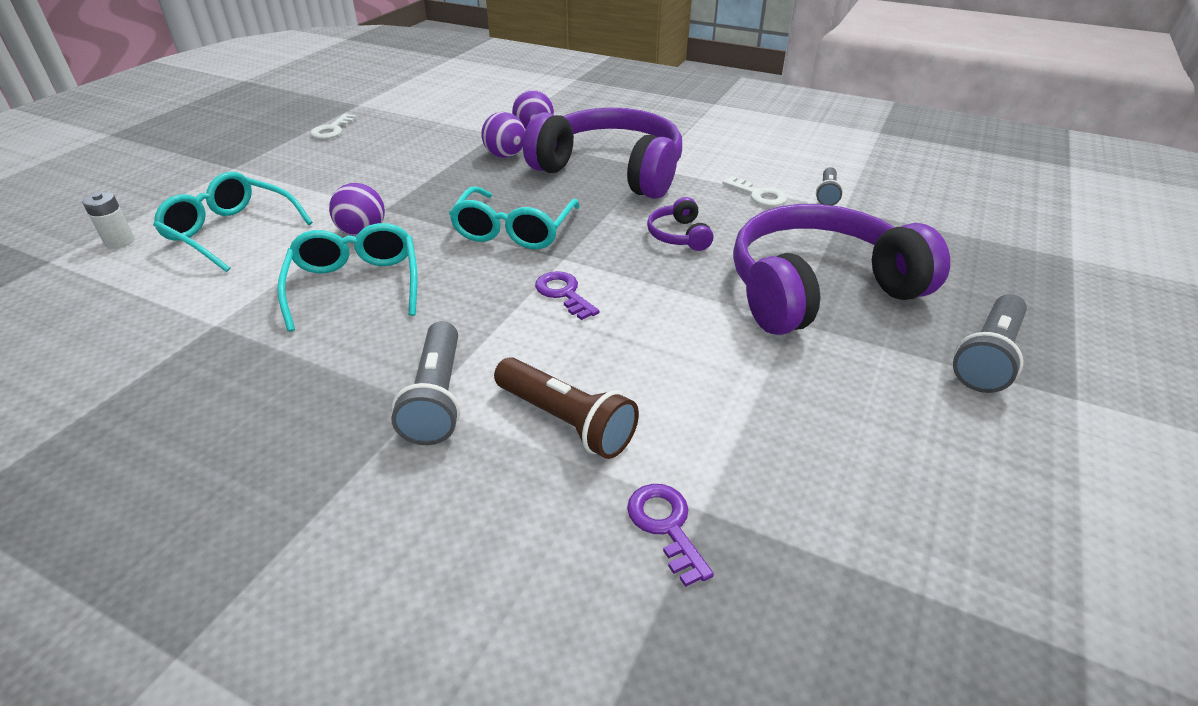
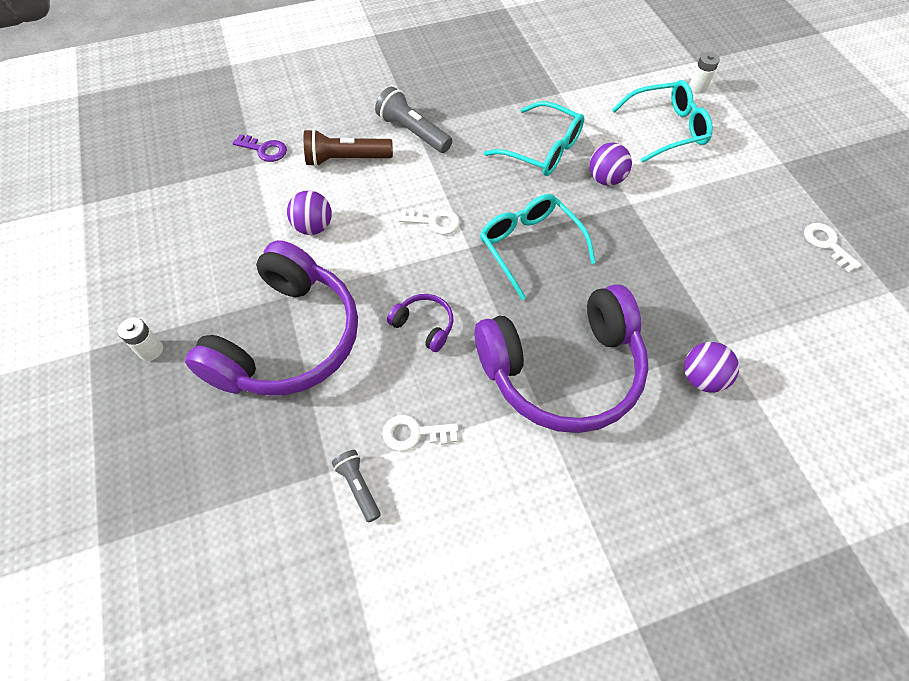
camera: 135 degrees right, 20 degrees up
(505, 155) = (663, 321): purple ball -> purple ball (313, 227)
(563, 293) = (434, 222): purple key -> white key
(988, 357) = (151, 350): grey flashlight -> white battery

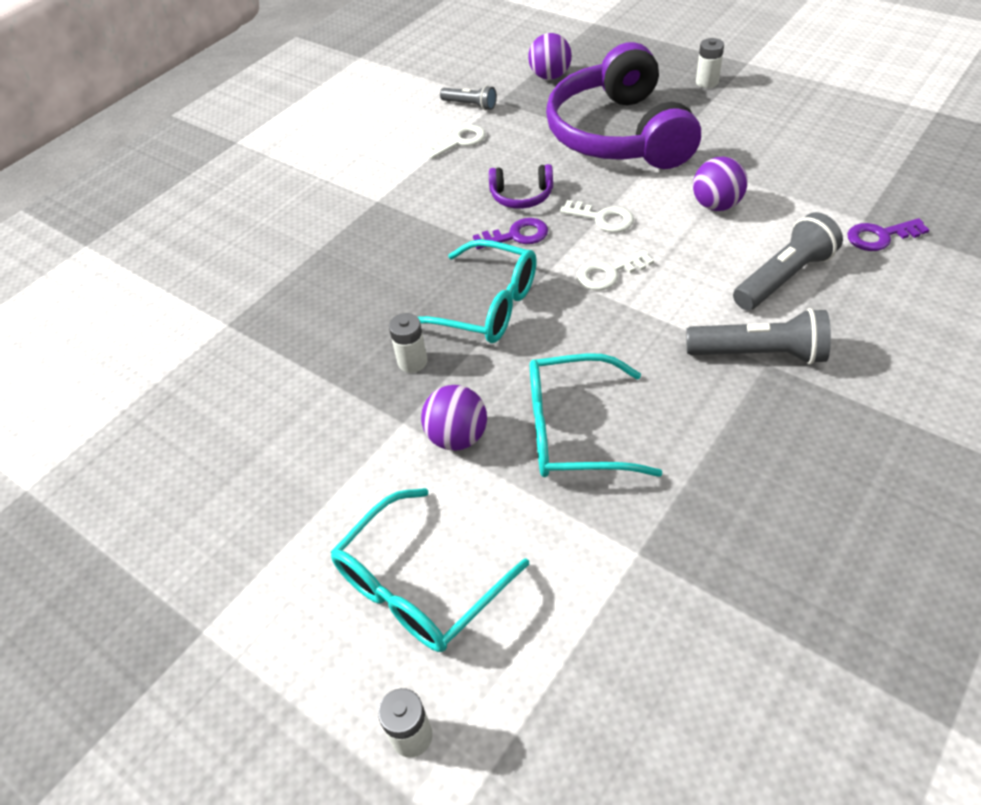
camera: 150 degrees right, 10 degrees down
(346, 159) = (783, 278): brown flashlight -> grey flashlight
(461, 289) = (517, 235): none -> purple key
(563, 371) = (372, 229): purple headphones -> none
(603, 236) = (412, 362): none -> white battery
(702, 378) = (239, 287): purple ball -> purple ball (550, 76)
(826, 244) = (116, 513): white key -> white key (603, 218)

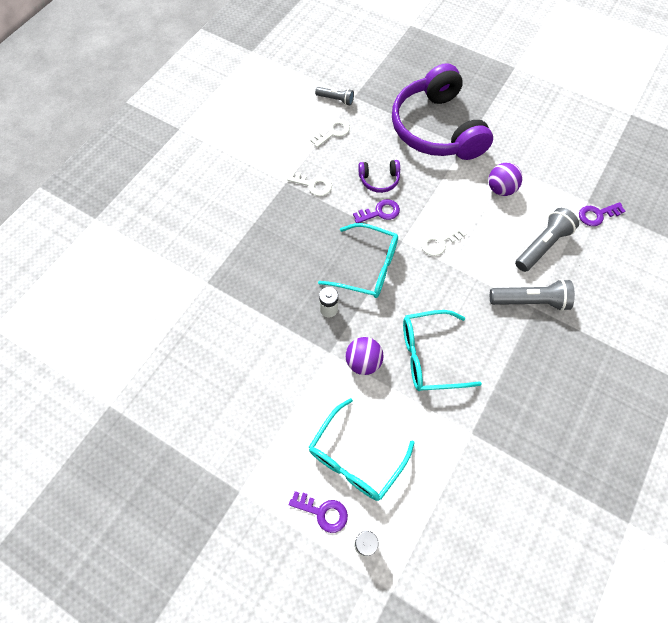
camera: 10 degrees left, 15 degrees up
(344, 674) = (323, 512): none -> purple key
(550, 76) = (386, 75): purple ball -> none
(603, 218) = (432, 199): white key -> white key (313, 185)
(707, 82) = (489, 84): white battery -> none

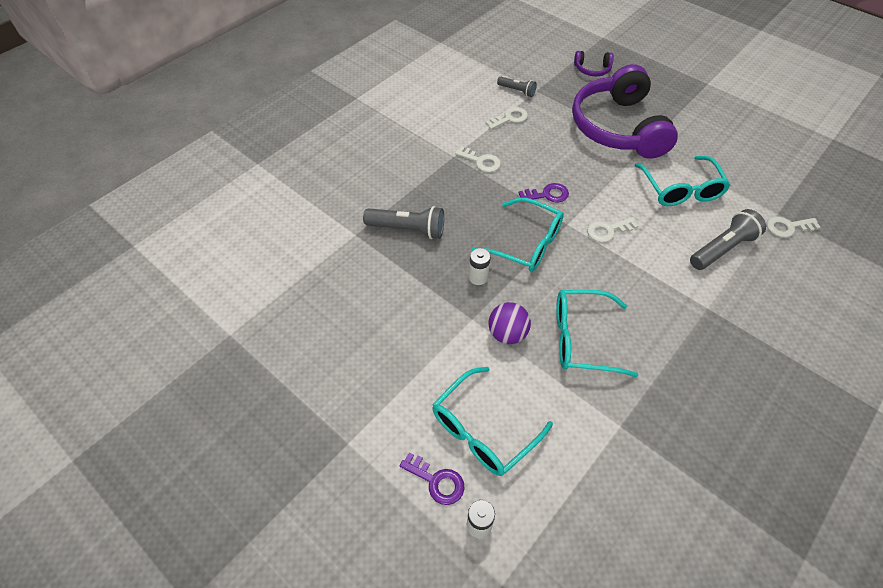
camera: 10 degrees right, 10 degrees down
(379, 180) = (551, 165): purple headphones -> purple headphones (592, 69)
(500, 189) = (681, 190): purple ball -> turquoise glasses
(530, 301) = (703, 301): grey flashlight -> grey flashlight (407, 229)
(597, 215) = (787, 227): purple key -> white key

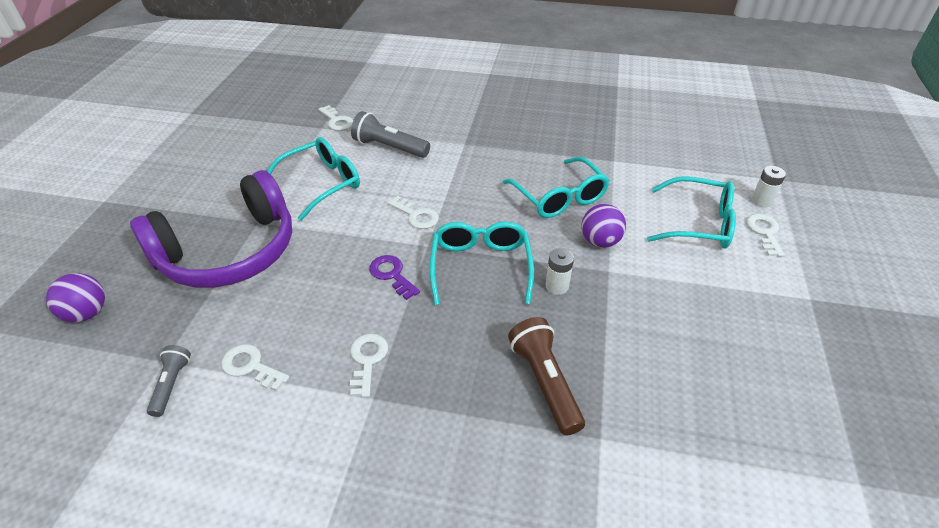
camera: 120 degrees left, 10 degrees down
(407, 229) = (545, 382): grey flashlight -> brown flashlight
(437, 481) = (764, 232): purple key -> white key
(592, 69) = (87, 313): purple headphones -> purple ball

